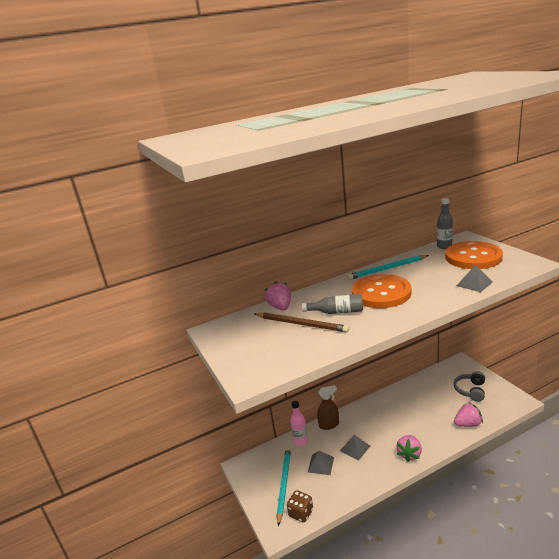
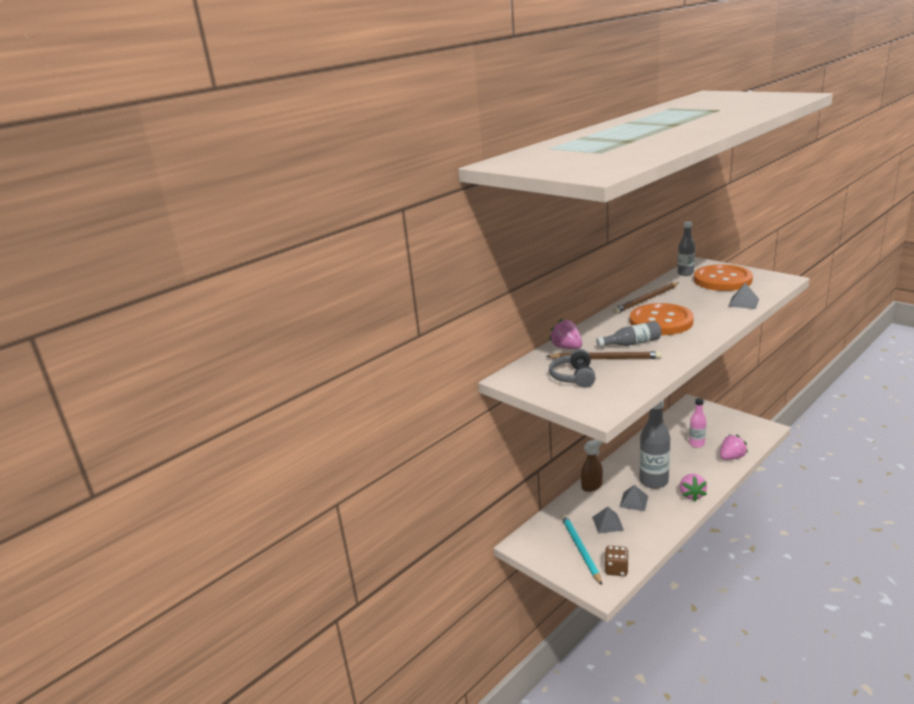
camera: 20 degrees left, 0 degrees up
(300, 440) = (571, 507): pink bottle -> pink bottle (696, 444)
(383, 432) = (653, 481): none -> grey bottle
(387, 269) = (646, 300): turquoise pencil -> brown pencil
(470, 390) = (717, 427): grey headphones -> grey headphones (573, 377)

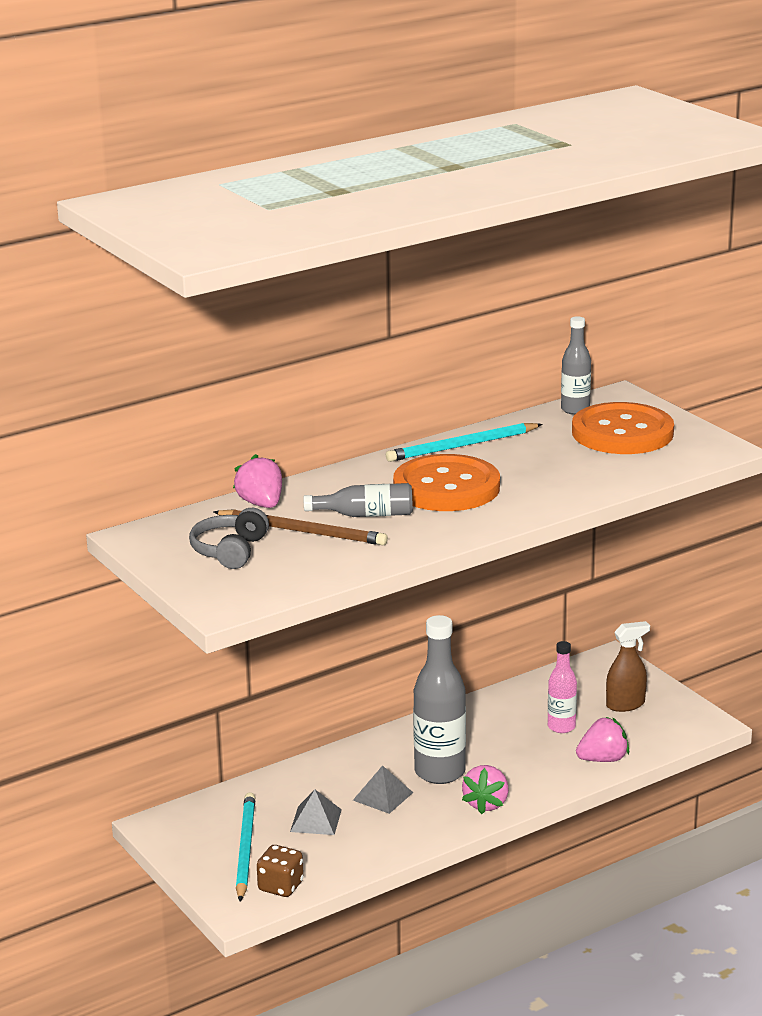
camera: 10 degrees right, 0 degrees up
(592, 486) = (331, 761): brown spray bottle -> brown spray bottle (625, 704)
(646, 300) = (462, 446): brown pencil -> turquoise pencil
(743, 302) = (611, 478): grey pyramid -> none

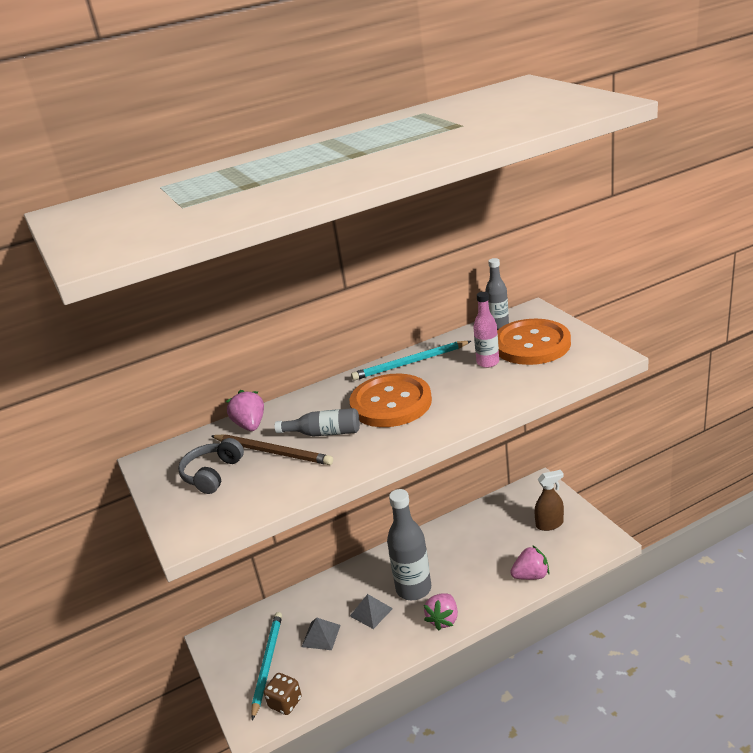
camera: 10 degrees right, 5 degrees up
(561, 727) = (503, 545): pink bottle -> pink bottle (488, 362)

